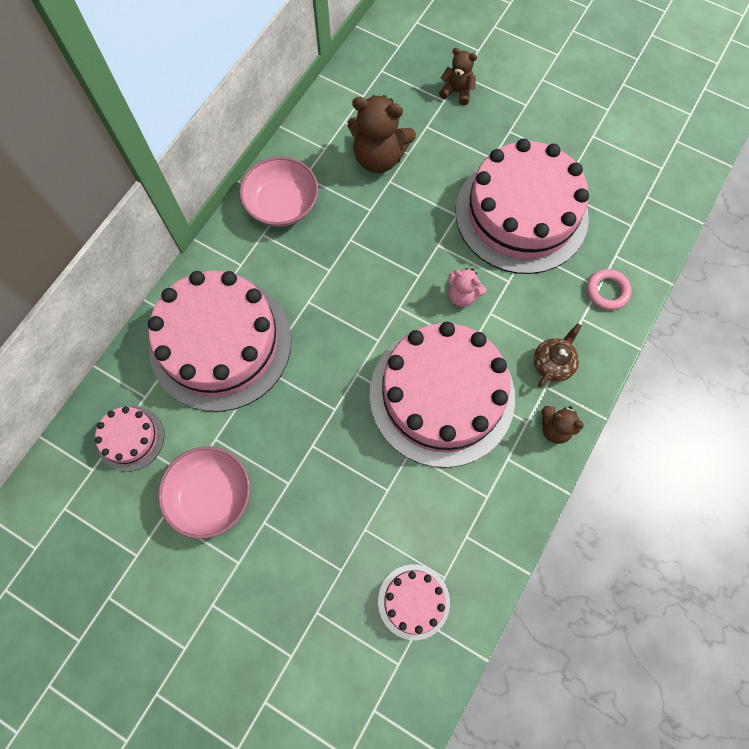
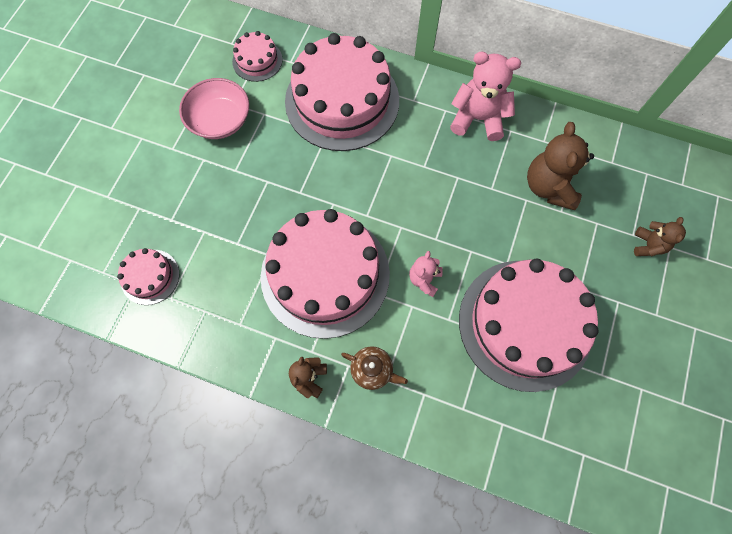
camera: 80 degrees right, 0 degrees up
(282, 204) = (477, 119): pink bowl -> pink teddy bear
(607, 291) = (460, 418): pink ring -> none

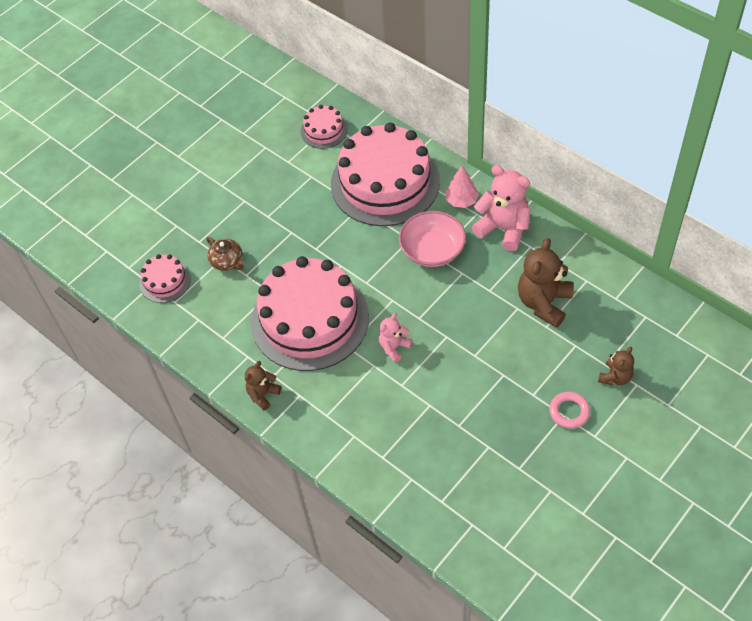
camera: 25 degrees right, 15 degrees down
(220, 120) = (271, 172): pink bowl -> pink bowl (432, 250)
(372, 370) = (318, 404): brown teapot -> brown teapot (227, 261)
(425, 100) = (461, 201): none -> pink tree
(525, 324) = (468, 408): pink cake -> none
(622, 296) = (569, 412): none -> pink ring

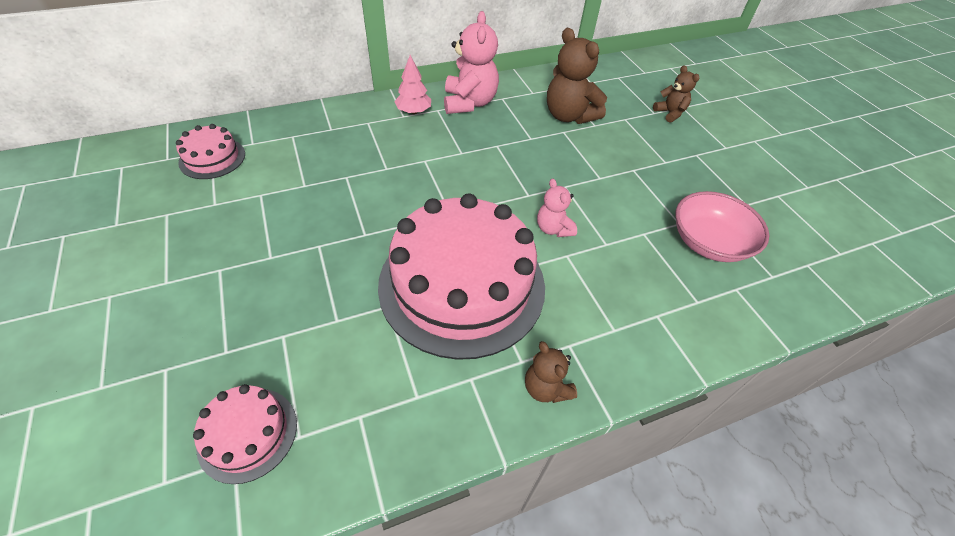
camera: 70 degrees left, 5 degrees down
(227, 261) = (295, 332): brown teapot -> none
(385, 182) = (336, 146): pink cake -> none
(432, 250) = (453, 152): pink bowl -> pink bowl (708, 242)
(503, 228) = (469, 103): pink teddy bear -> pink teddy bear turned 120 degrees clockwise
(569, 412) = (694, 150): pink ring -> none

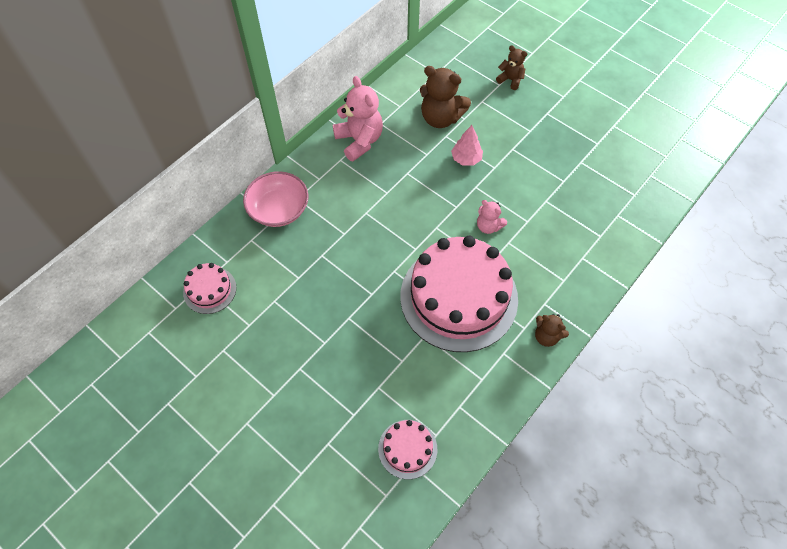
camera: 25 degrees left, 10 degrees up
(413, 111) = (324, 170): pink tree -> pink tree (466, 159)
(708, 242) = (587, 187): pink bowl -> pink bowl (279, 209)

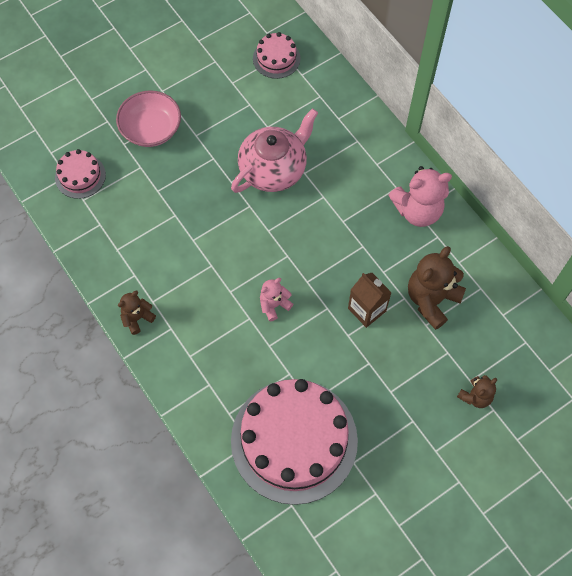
camera: 105 degrees right, 5 degrees up
(279, 209) = (348, 123): pink bowl -> pink bowl (151, 129)
(347, 260) = (274, 169): none -> pink teapot
(459, 297) = (203, 254): pink cake -> pink cake (294, 440)
(466, 159) = (367, 309): pink tree -> brown carton

